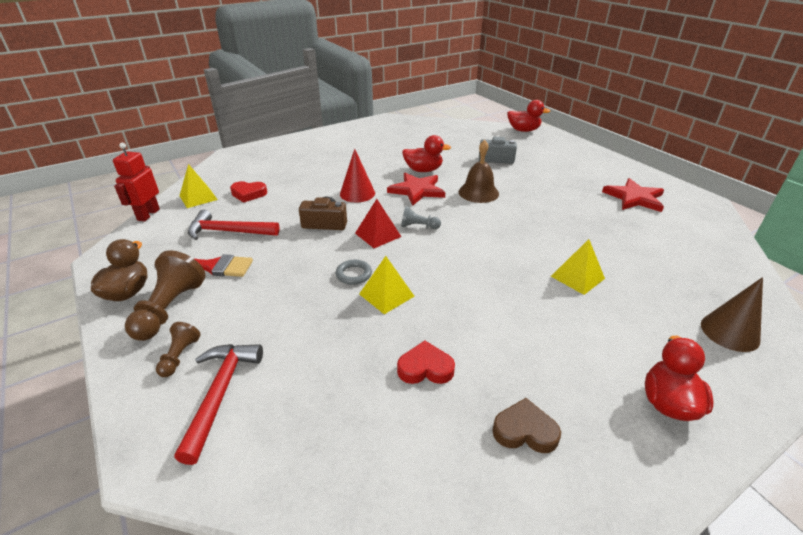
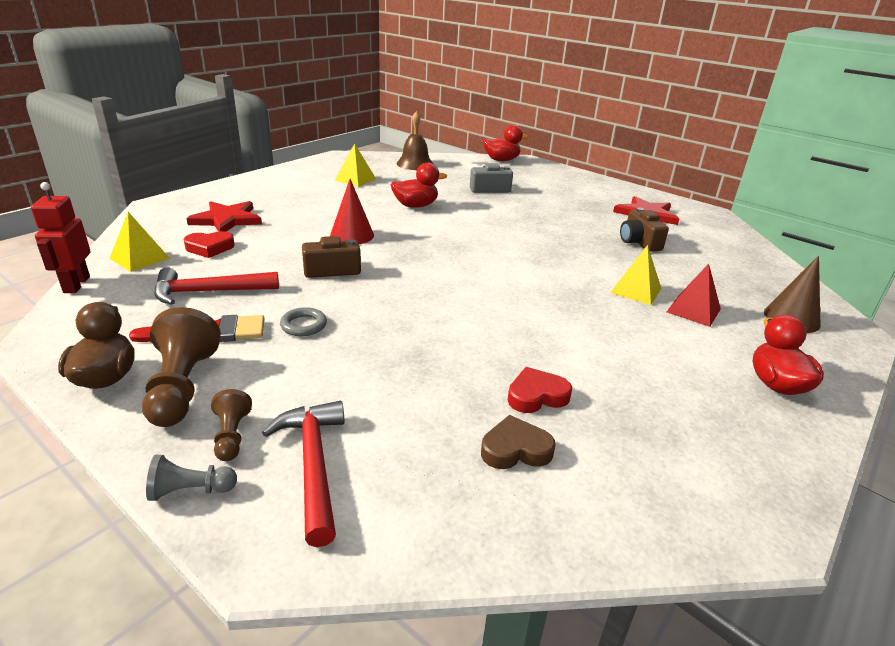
camera: 20 degrees left, 5 degrees down
(354, 274) = (400, 318): grey ring -> grey ring (303, 325)
(378, 235) = (403, 275): red pyramid -> red pyramid (693, 310)
(386, 295) = (451, 333): yellow pyramid -> yellow pyramid (355, 179)
(417, 190) = (421, 226): red star -> red star (227, 220)
(418, 226) = (444, 262): grey pawn -> grey pawn (190, 490)
(478, 192) = (490, 223): brown bell -> brown bell (415, 164)
(524, 431) = (668, 433): brown heart -> brown heart (515, 449)
(610, 226) = (639, 242): none -> brown camera

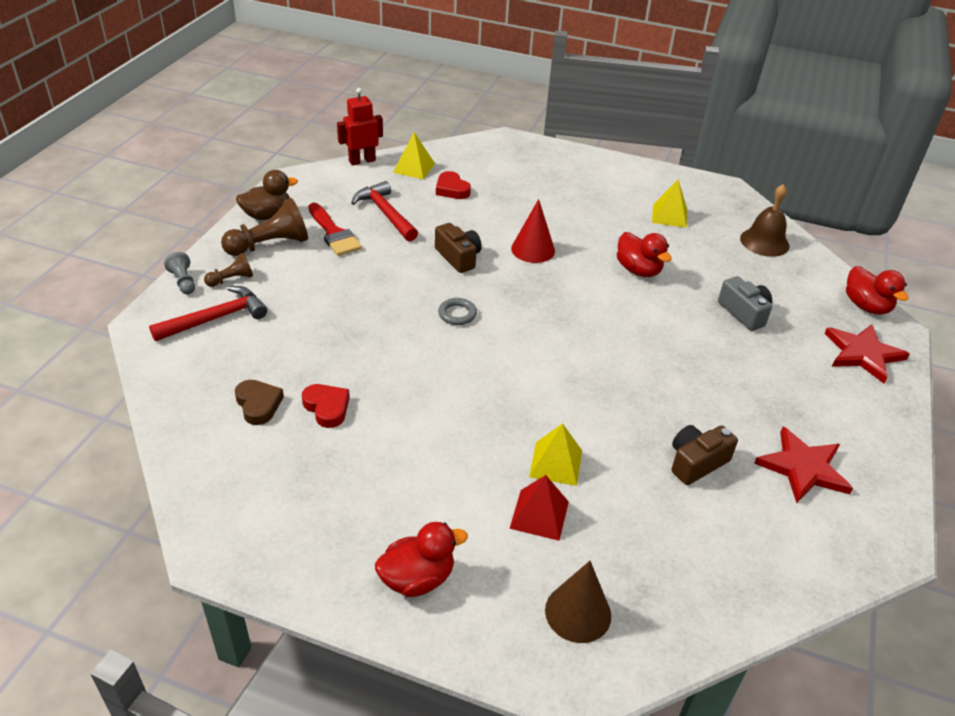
camera: 70 degrees right, 10 degrees up
(227, 220) = (507, 179): red star -> red star (862, 354)
(303, 325) = (364, 269): grey ring -> grey ring (457, 314)

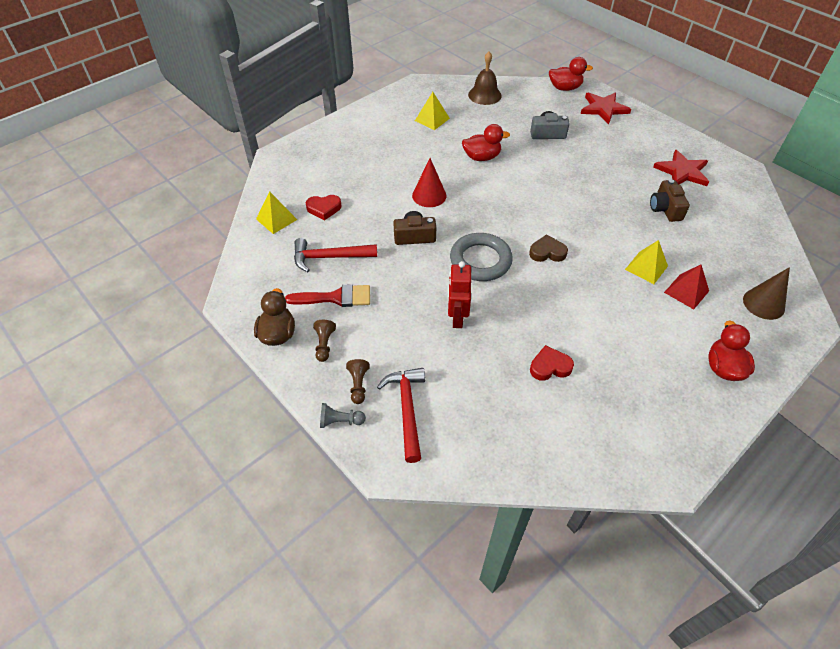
camera: 60 degrees left, 10 degrees up
(258, 404) = (529, 408): brown heart -> brown heart (547, 252)
(270, 245) = (324, 344): brown pawn -> brown pawn, size x0.54
(362, 161) = (240, 246): red robot -> red robot (457, 318)
(457, 314) = (480, 260): grey ring -> grey ring, size x2.06

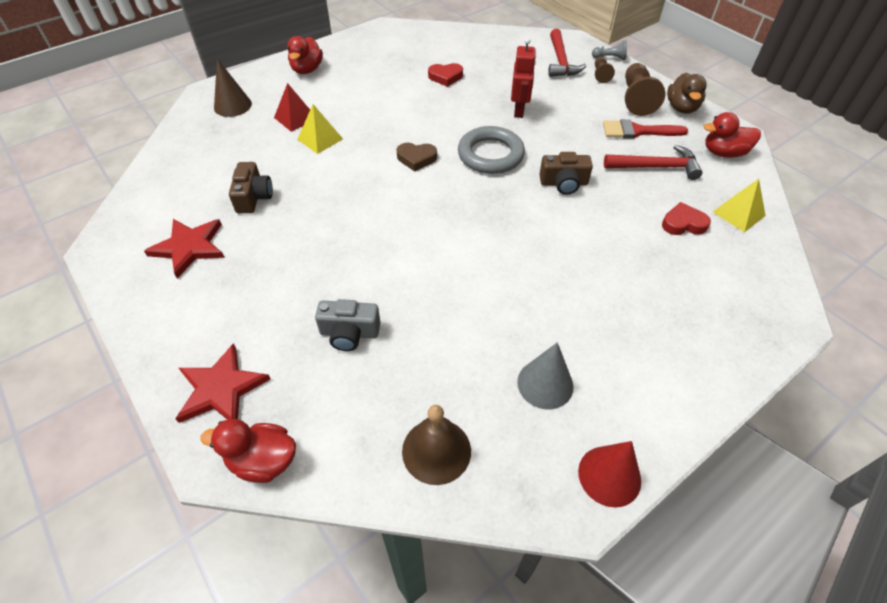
camera: 175 degrees left, 0 degrees up
(324, 344) = (636, 99): brown pawn -> brown pawn, size x1.87
(429, 195) = (547, 233): red cone -> red cone (609, 476)
(432, 119) = (545, 384): yellow pyramid -> grey cone
(481, 157) = (467, 291): red duck -> red duck (723, 153)

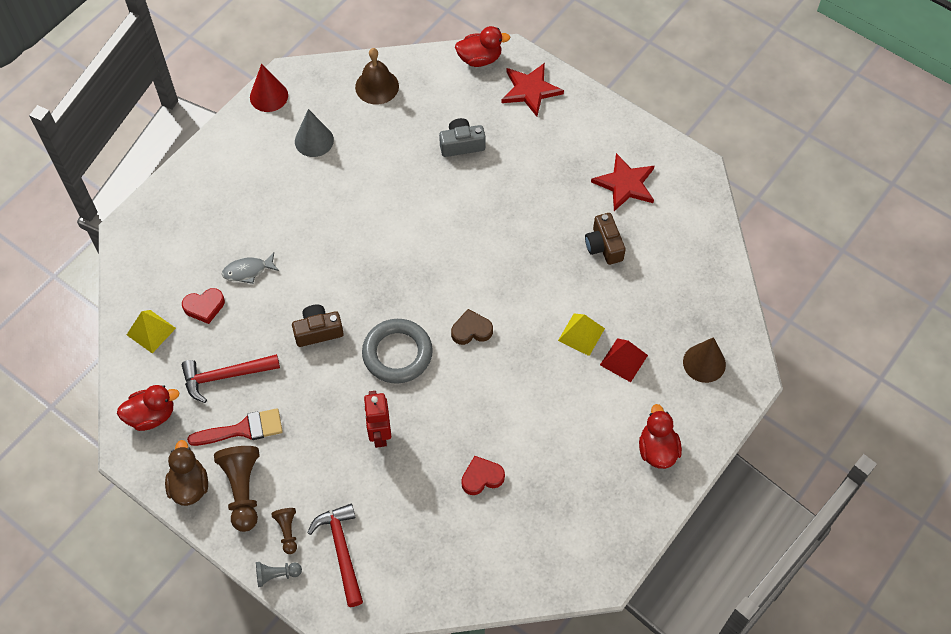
camera: 165 degrees right, 10 degrees up
(636, 247) = (248, 271): none -> grey fish

